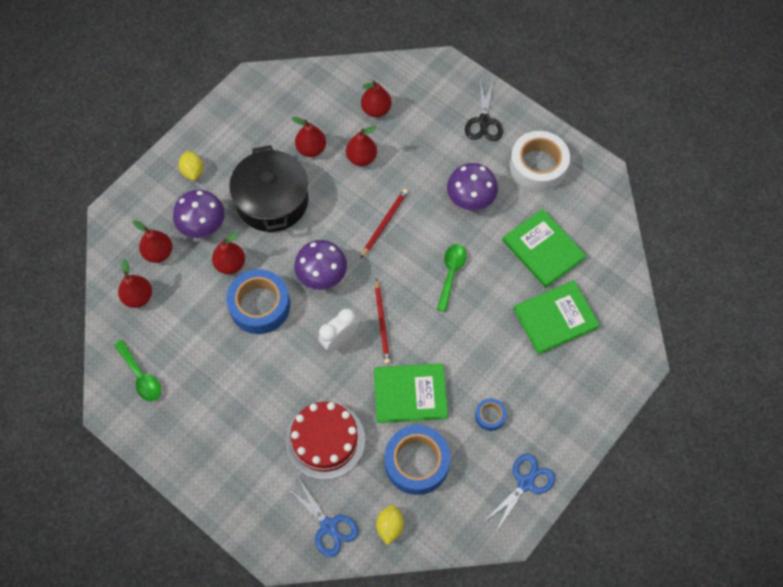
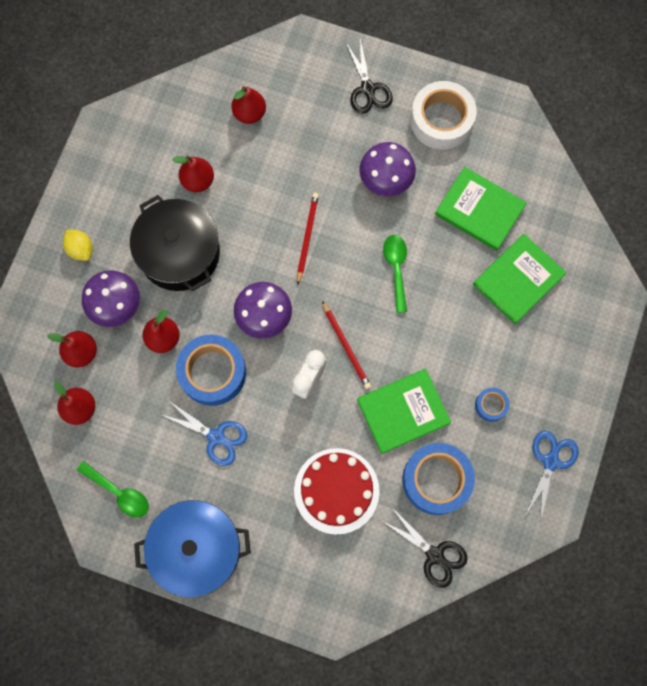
camera: 20 degrees left, 10 degrees up
(186, 446) = (196, 549): none -> blue pot
(328, 526) = (374, 577): blue scissors -> blue scissors (216, 437)
(361, 158) = (255, 173): red pear -> none
(389, 526) = (434, 555): yellow lemon -> black scissors

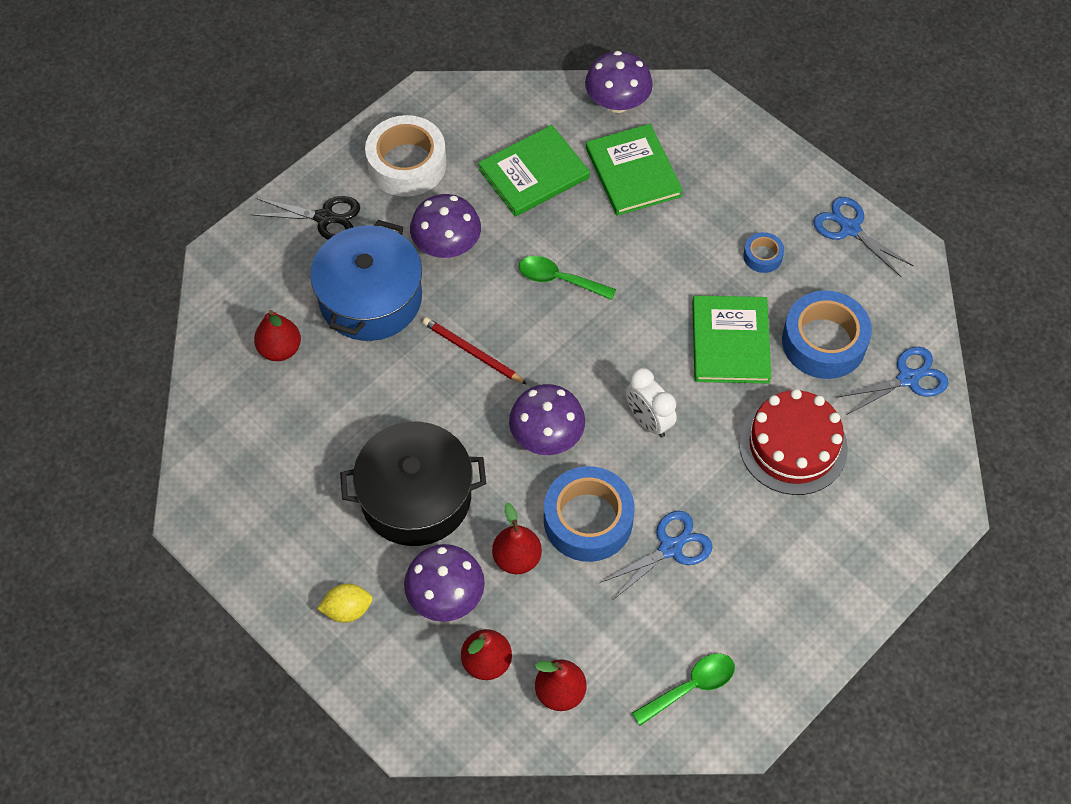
camera: 65 degrees left, 15 degrees down
(196, 549) = (799, 624): blue pot -> blue pot (370, 298)
(198, 181) = (334, 439): red pear -> none
(346, 346) = (626, 366): red pencil -> none
(434, 555) = (908, 378): black scissors -> blue scissors
(576, 241) = (617, 103): none -> purple mushroom

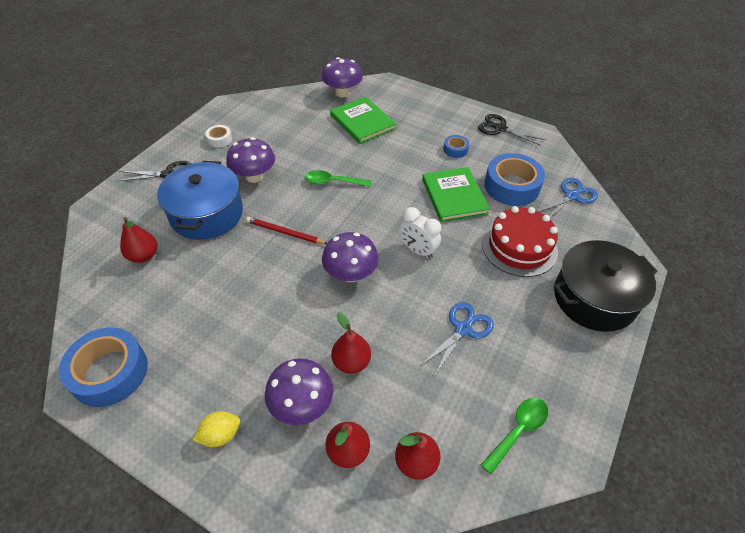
camera: 15 degrees left, 10 degrees down
(407, 164) = (219, 139): white tape -> white tape, size x0.48
(416, 497) = (262, 334): black pot -> black pot (594, 298)
(534, 173) = (302, 132): green book -> none
(588, 520) = (397, 323): blue tape -> blue tape (109, 372)
(850, 228) = (500, 128): blue scissors -> black scissors

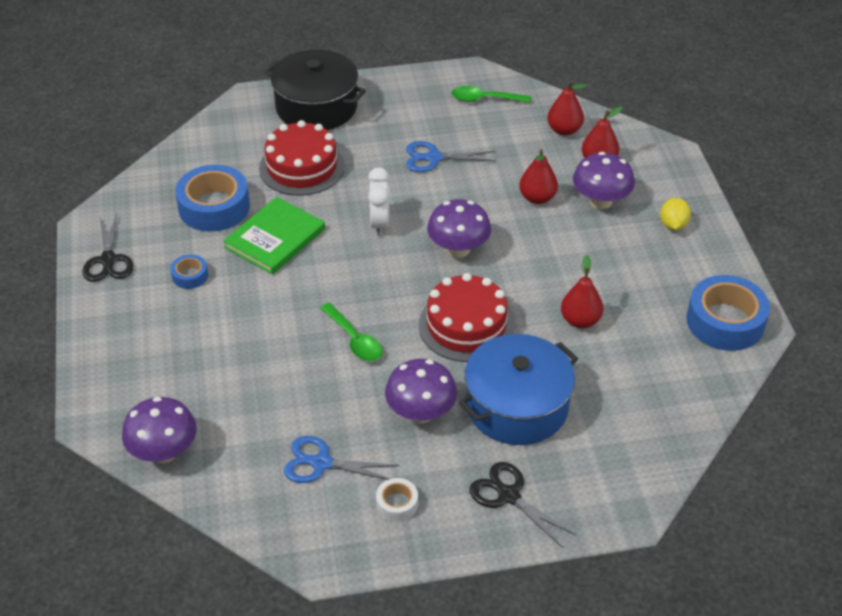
camera: 130 degrees left, 5 degrees down
(144, 256) = (620, 407): red pear -> red pear (580, 320)
(220, 435) = (673, 225): yellow lemon -> yellow lemon turned 75 degrees clockwise
(285, 232) = (466, 325): red pencil -> red cake
(362, 122) = (215, 386): green book -> none
(571, 196) = (188, 163): blue scissors -> blue scissors (321, 463)

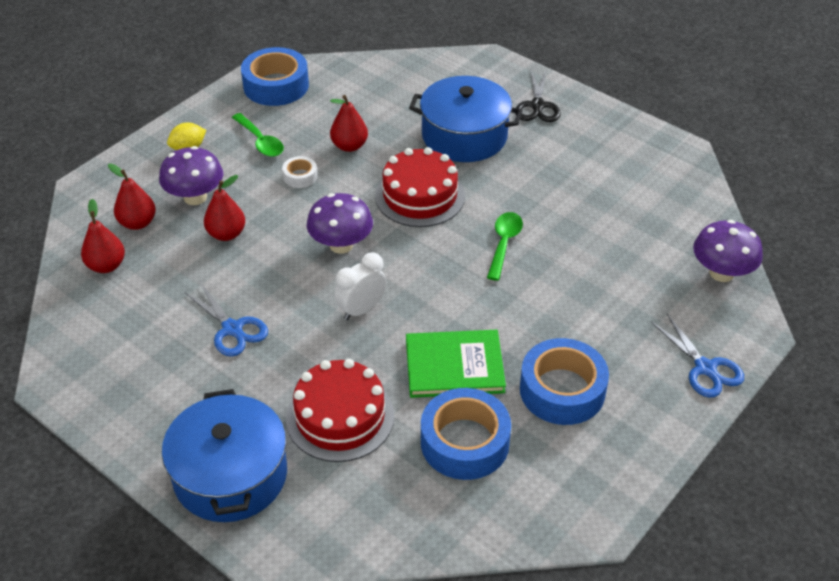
camera: 130 degrees left, 0 degrees up
(108, 260) = (616, 466): black scissors -> none
(190, 276) = (562, 390): blue tape -> blue tape, size x2.09
(316, 107) = (230, 475): black pot -> blue pot
(321, 463) = (623, 193): blue scissors -> blue scissors (705, 368)
(397, 503) = (605, 144): white tape -> white tape (300, 176)
(421, 413) = (525, 173): purple mushroom -> none
(484, 99) = (99, 346): green spoon -> green spoon (260, 141)

